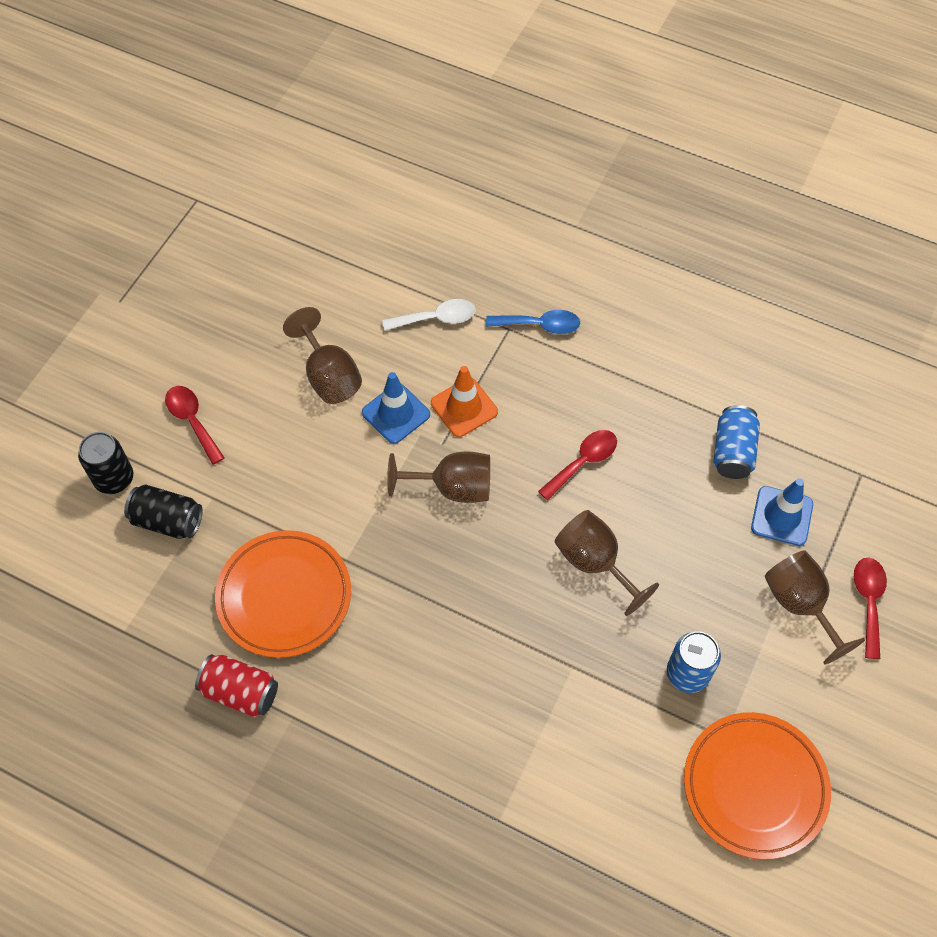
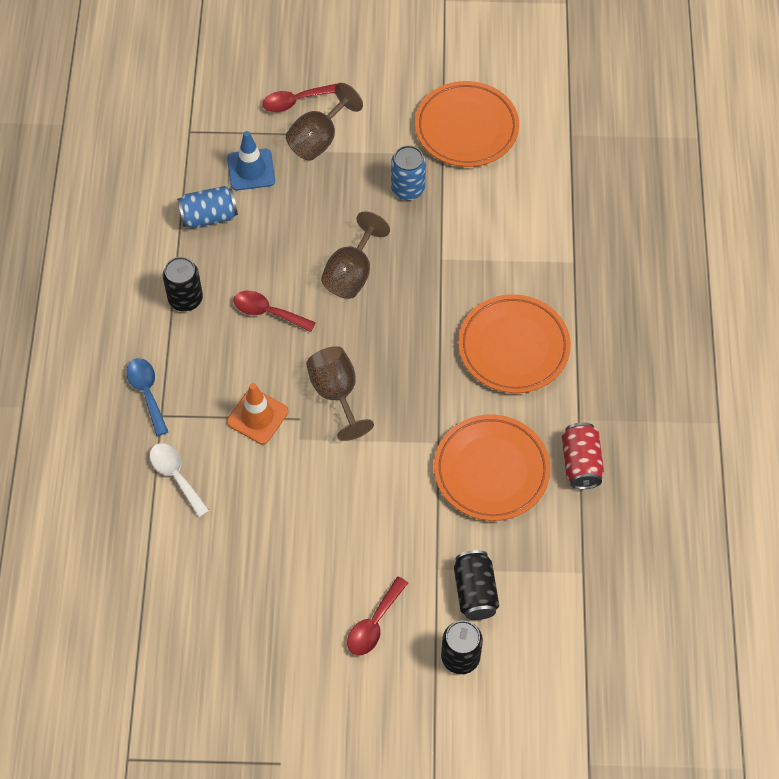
camera: 115 degrees left, 0 degrees up
(329, 376) = (276, 535): brown goblet -> none
(396, 413) = (288, 465): blue traffic cone -> none
(417, 691) = (513, 347): none -> orange plate
(634, 394) = (185, 299): none -> black can

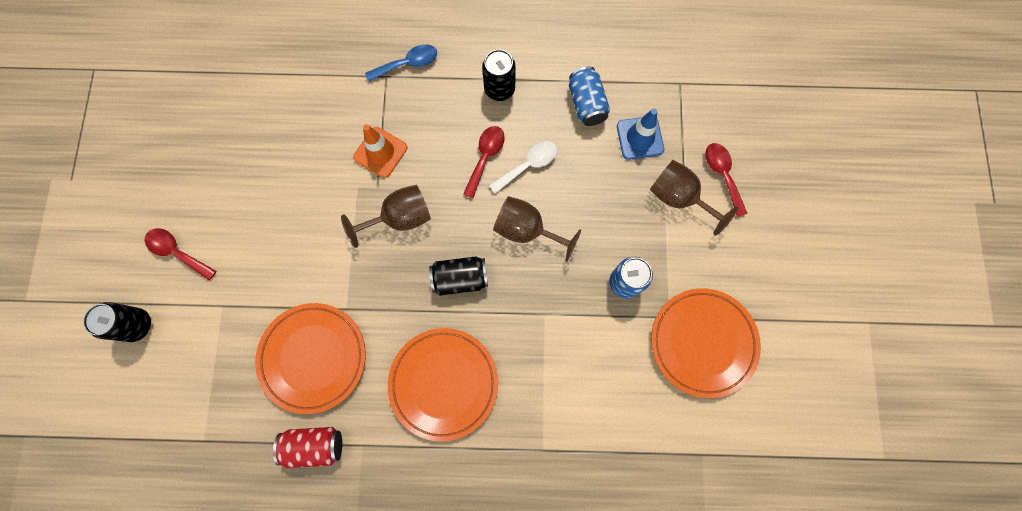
camera: 90 degrees right, 15 degrees up
(176, 476) = (328, 90): white spoon -> white spoon (528, 165)
(475, 592) = (196, 339): black can -> black can (460, 278)

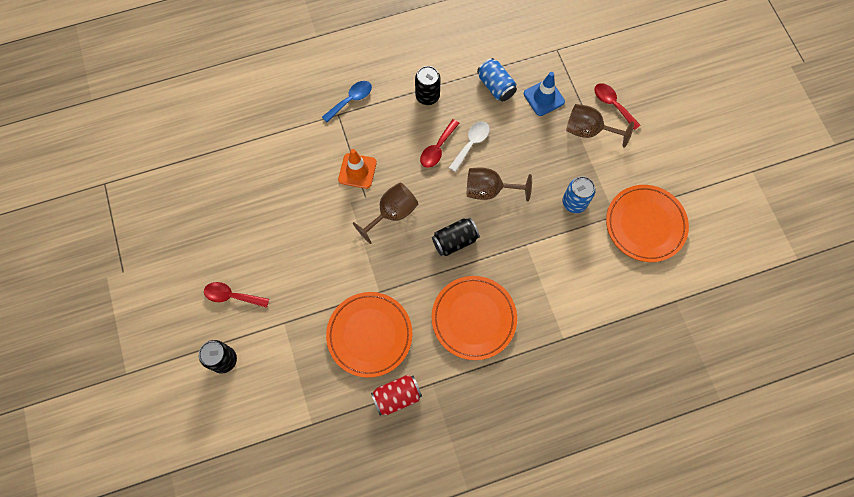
camera: 20 degrees left, 5 degrees down
(485, 157) = (437, 148): red spoon -> red spoon turned 150 degrees counterclockwise

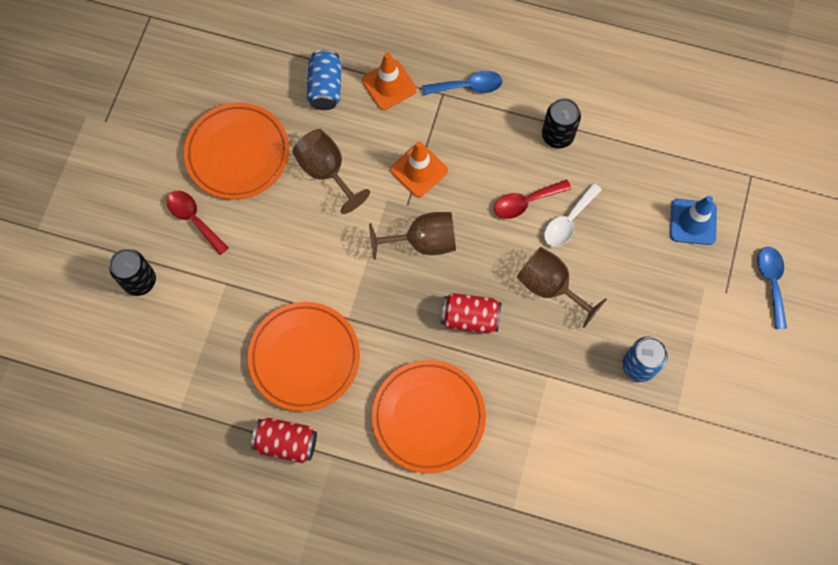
camera: 35 degrees right, 0 degrees up
(299, 130) = (389, 85): none -> orange traffic cone
(455, 241) = (470, 318): black can -> red can
(471, 144) = (568, 221): white spoon -> white spoon turned 150 degrees clockwise
(496, 86) = (645, 173): blue can -> blue can (325, 88)
(588, 130) = (718, 294): brown goblet -> brown goblet (326, 171)
(612, 104) = (771, 282): red spoon -> blue spoon
(645, 225) = (705, 447): orange plate -> orange plate (238, 153)

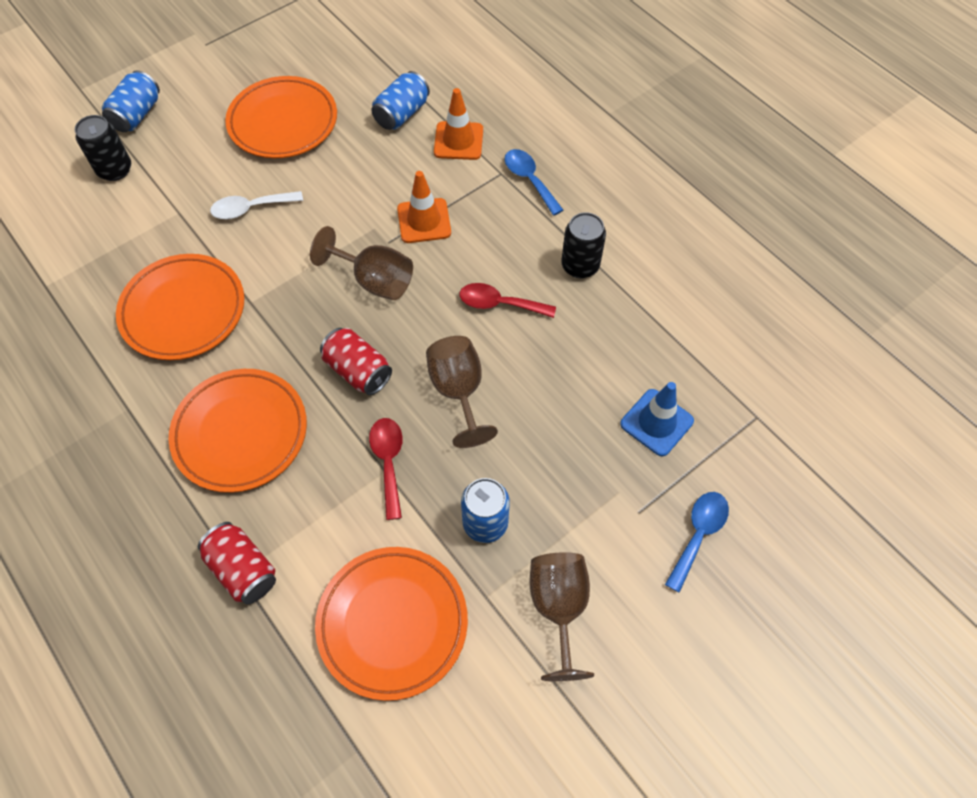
camera: 35 degrees right, 10 degrees down
(110, 222) = (137, 115): none -> blue can
(194, 219) = (201, 150): red spoon -> red spoon (388, 462)
(286, 442) = (100, 370): red can -> red can (243, 569)
(326, 171) = (343, 176): brown goblet -> brown goblet (558, 607)
(468, 86) = (529, 180): blue spoon -> blue spoon turned 150 degrees counterclockwise
(568, 221) = (527, 345): white spoon -> white spoon (251, 208)
(634, 469) = (392, 623): none -> orange plate

